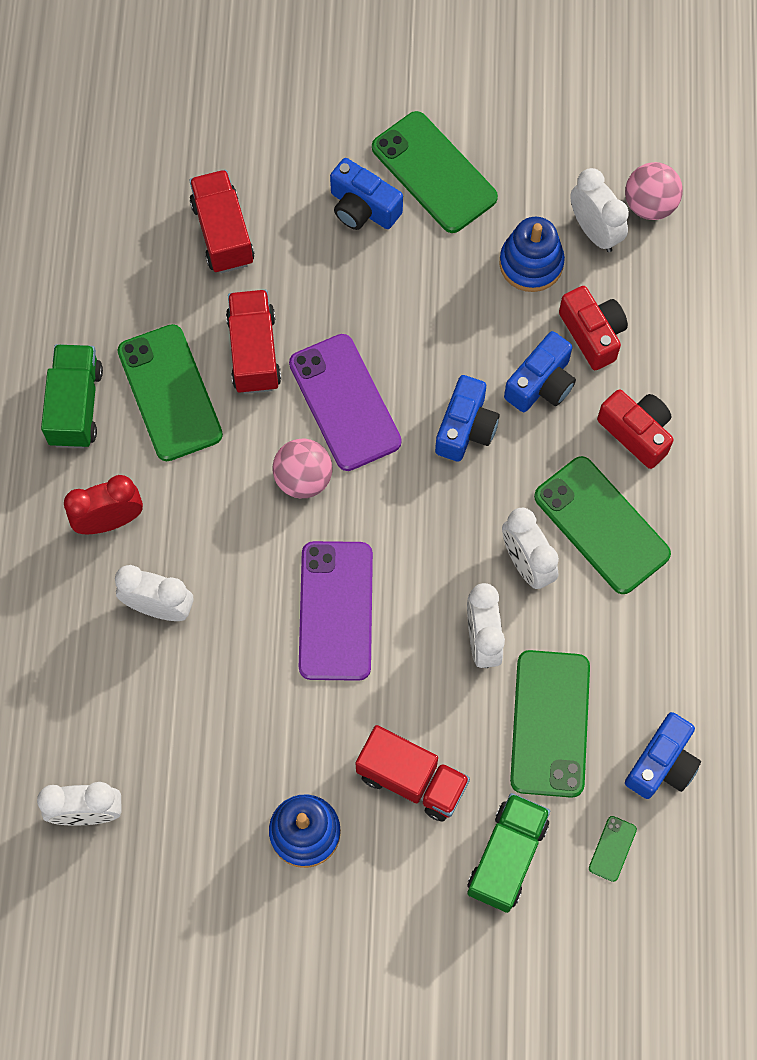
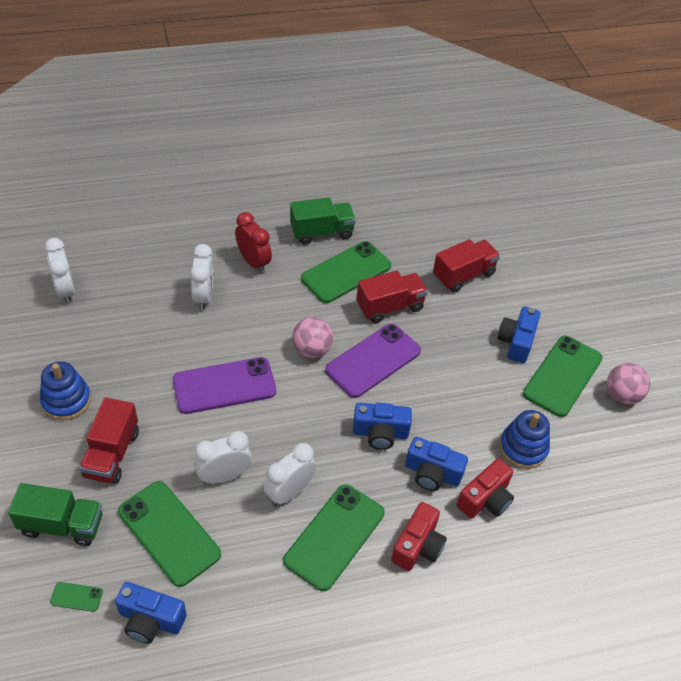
camera: 70 degrees right, 20 degrees down
(550, 723) = (169, 533): green phone -> green phone turned 60 degrees clockwise
(594, 231) = (568, 484): white clock -> none
(649, 205) = (609, 517): pink ball -> pink ball (622, 395)

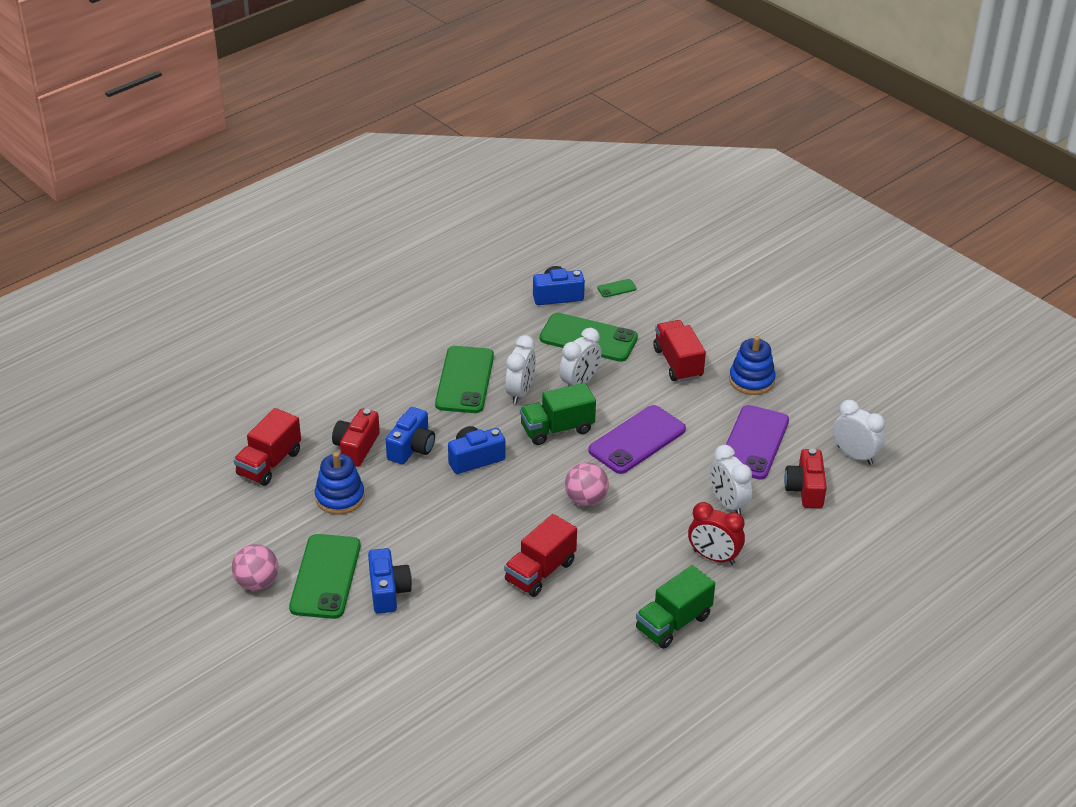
camera: 155 degrees right, 10 degrees down
(62, 525) = (667, 315): green truck -> green truck (557, 429)
(346, 272) = (611, 588): green phone -> none
(373, 361) = (521, 514): purple phone -> purple phone (753, 443)
(418, 546) = (396, 398): red camera -> red camera (805, 489)
(432, 473) = (412, 448): blue camera -> blue camera turned 120 degrees clockwise
(463, 275) = (483, 642): red truck -> red truck (269, 463)

